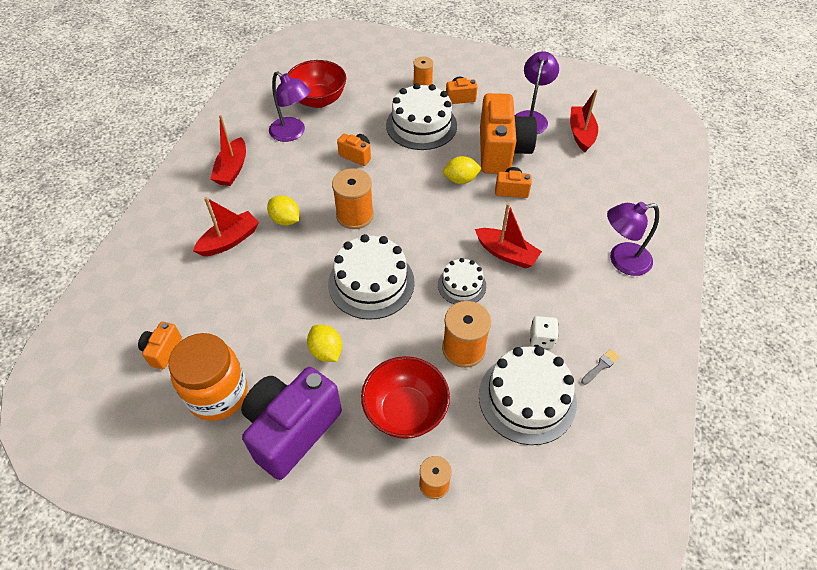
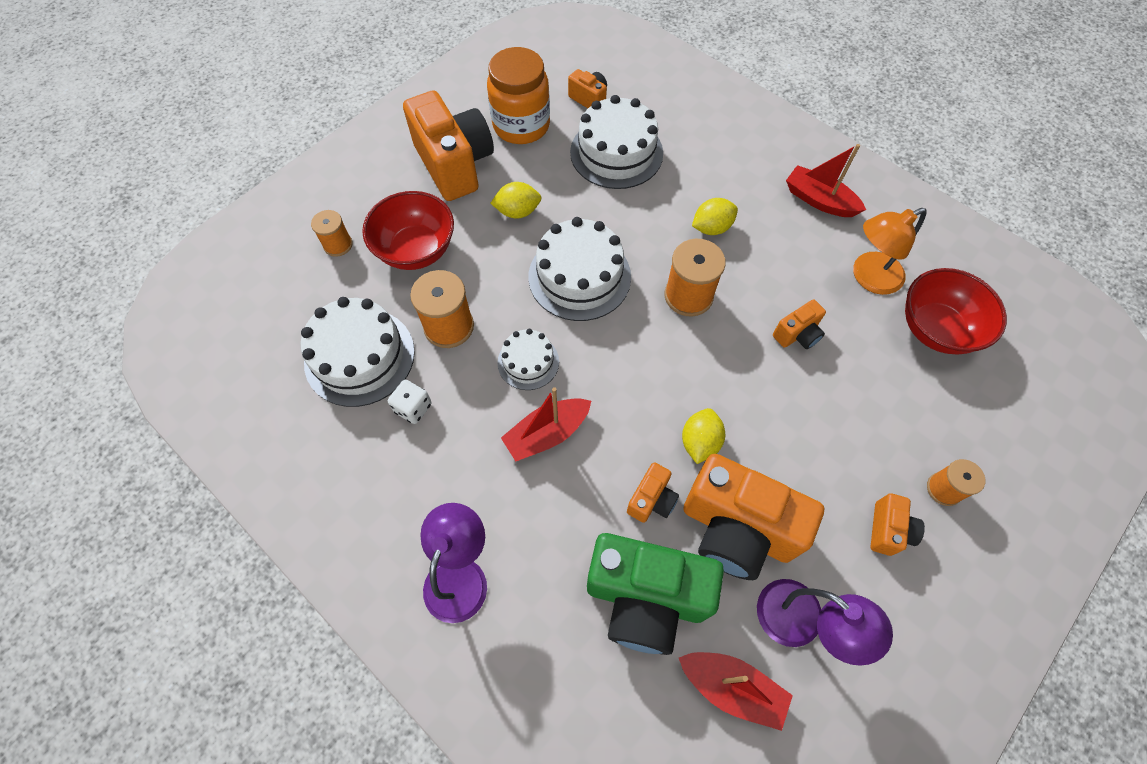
camera: 115 degrees right, 10 degrees up
(230, 240) = (702, 173): red boat -> none
(292, 133) = (868, 277): purple lamp -> orange lamp
(292, 430) = (455, 165): purple camera -> orange camera
(421, 125) = (835, 441): white cake -> white cake (616, 152)
(566, 176) = (645, 598): none -> green camera
(601, 366) = (344, 450): grey brush -> none

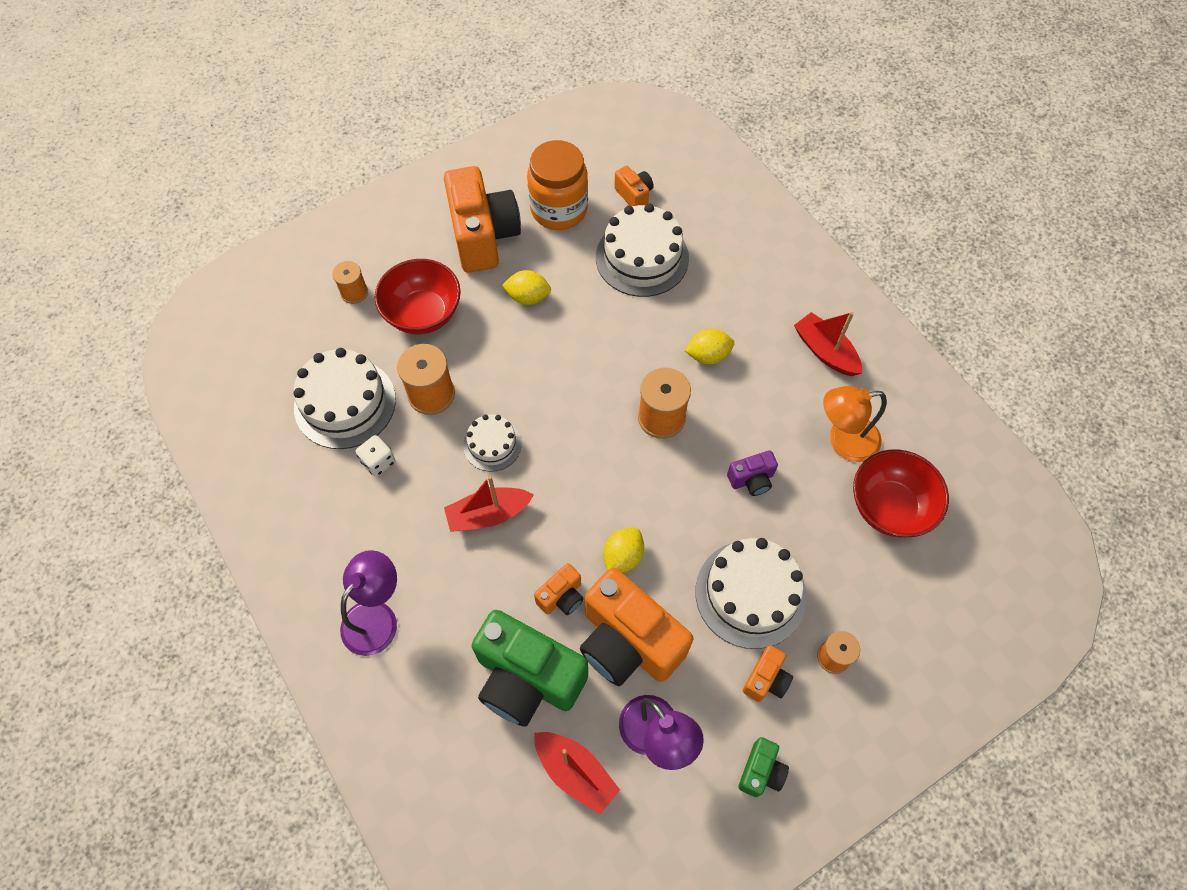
camera: 15 degrees right, 0 degrees up
(579, 276) = (565, 374): white cake -> white cake (750, 594)
(797, 334) = (751, 480): orange camera -> purple camera
(921, 629) = (761, 771): none -> green camera

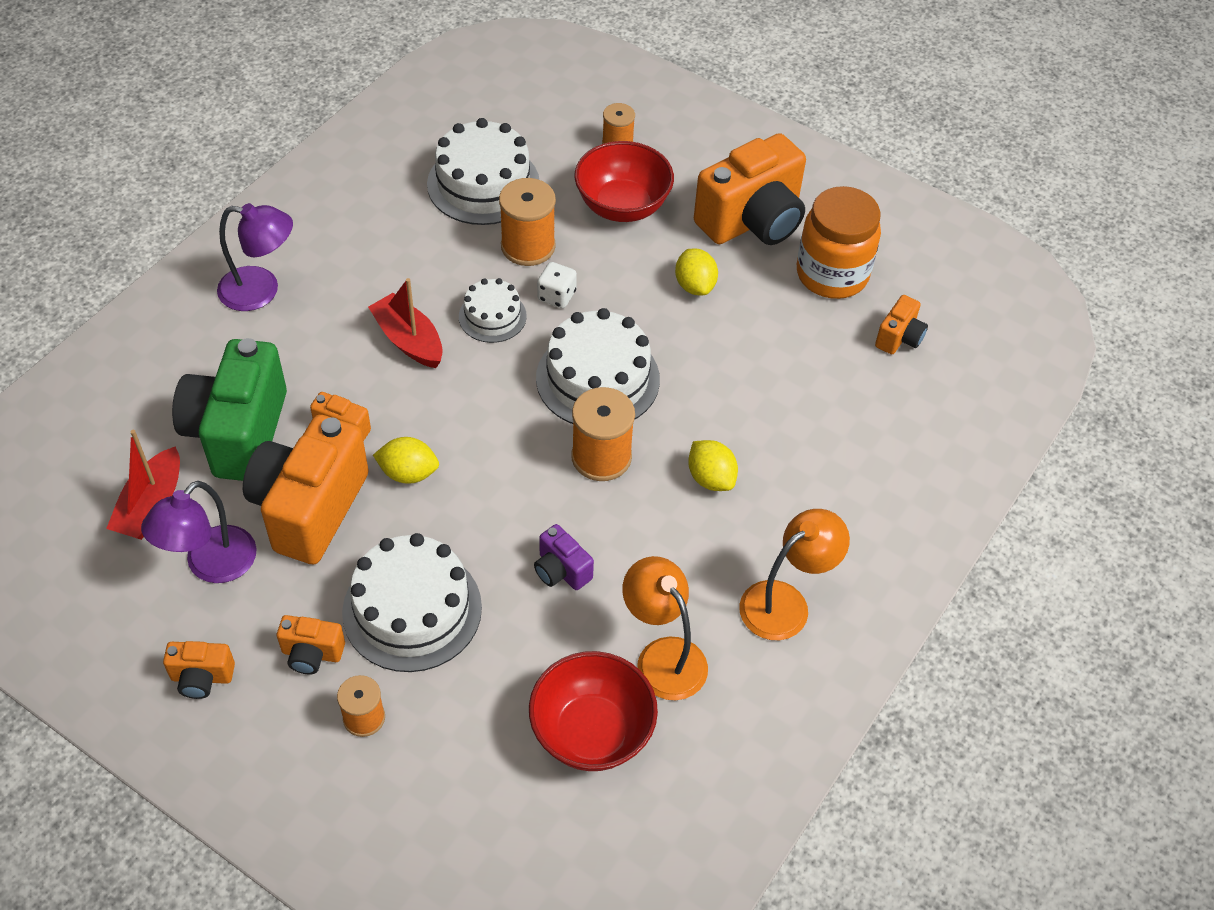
camera: 65 degrees right, 10 degrees down
(378, 461) = (429, 232): white dice -> white dice (556, 296)
(642, 257) = (812, 372): white cake -> white cake (597, 378)
(761, 771) = (202, 678): green camera -> orange camera
(825, 351) = (785, 602): red boat -> orange lamp

